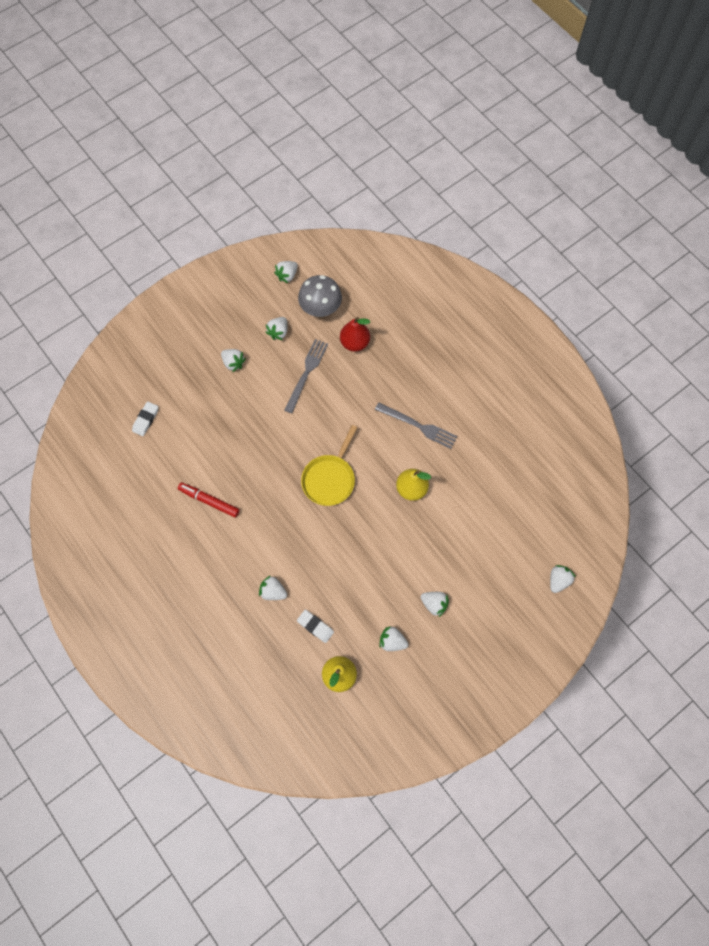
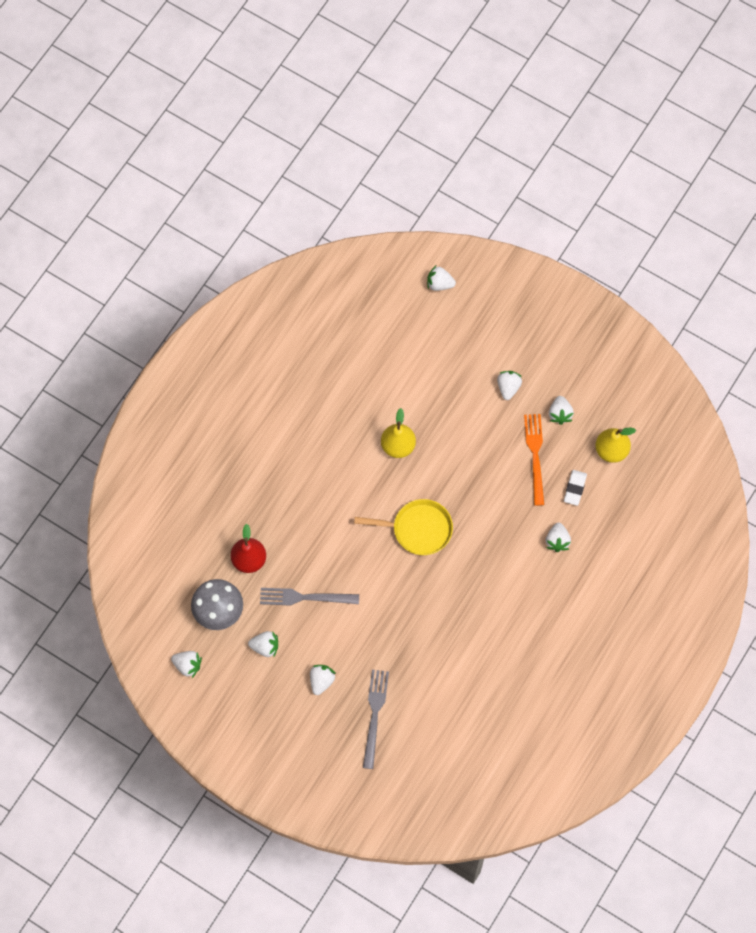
camera: 110 degrees left, 0 degrees up
(146, 420) = (424, 747): white eraser -> none
(209, 501) = (489, 641): red marker -> none
(359, 603) = (535, 456): none -> orange fork
(418, 426) = (325, 462): grey fork -> grey fork (375, 715)

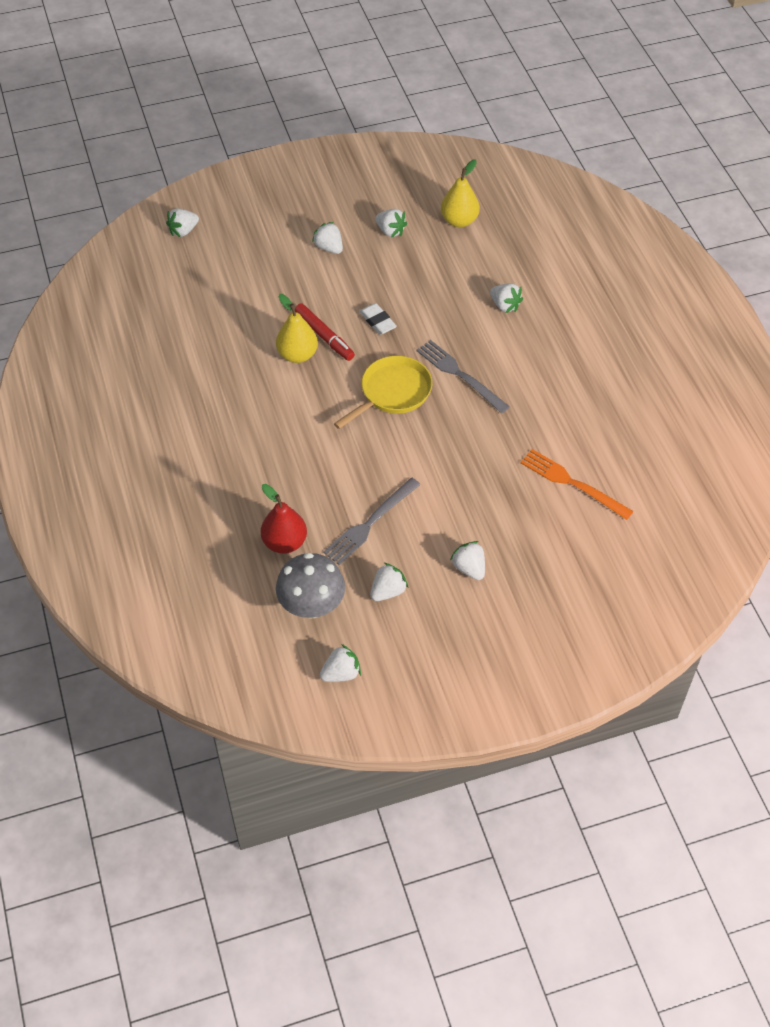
camera: 50 degrees left, 15 degrees down
(375, 715) = (545, 548): grey fork -> grey fork (460, 375)
(428, 449) = (324, 336): none -> red marker
(535, 456) = (410, 270): orange fork -> orange fork (572, 483)
(575, 488) = (468, 264): white eraser -> white eraser (377, 321)

